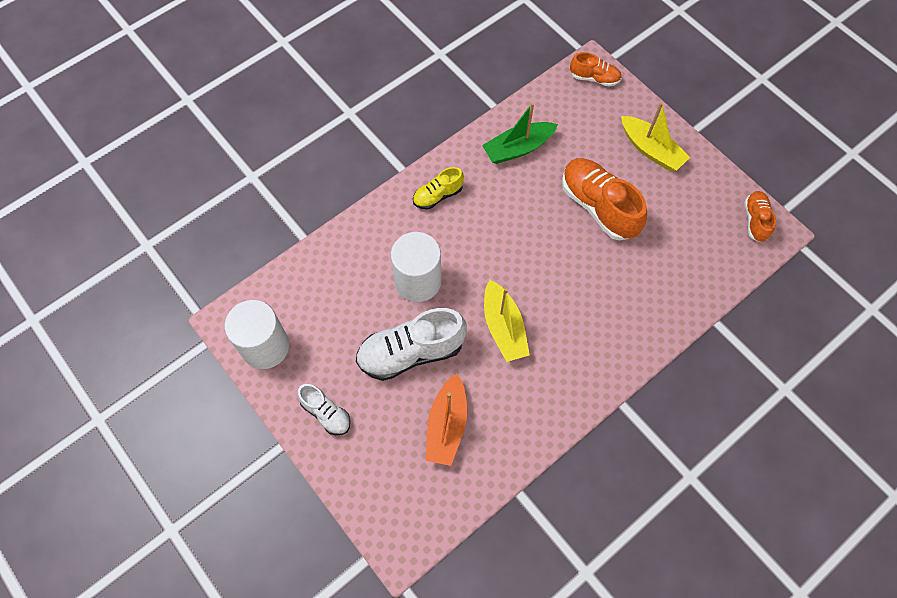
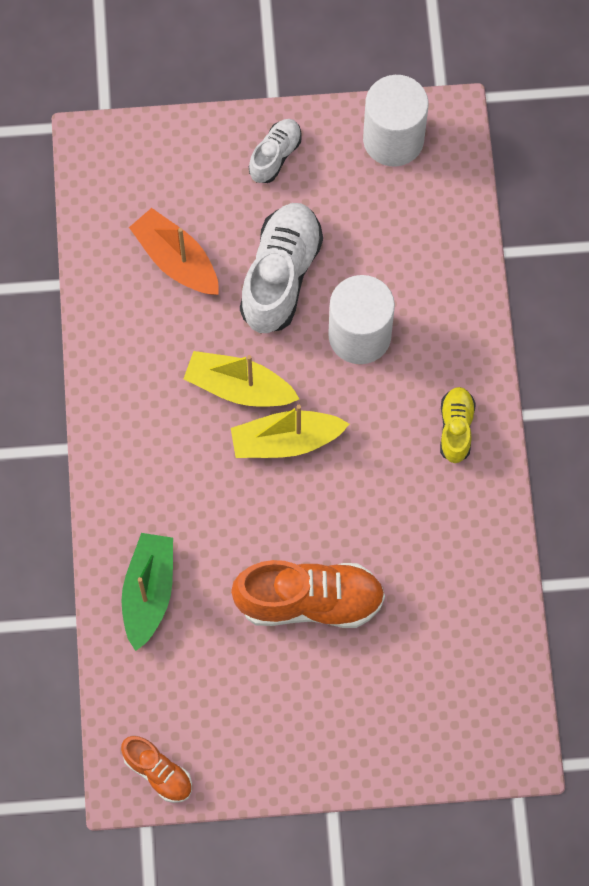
camera: 125 degrees right, 5 degrees up
(326, 413) = (275, 156): white shoe -> white shoe turned 135 degrees clockwise
(518, 148) = (457, 566): green boat -> green boat (148, 592)
(594, 78) = (497, 742): orange shoe -> none
(651, 150) = (341, 727): yellow boat -> yellow boat (286, 441)

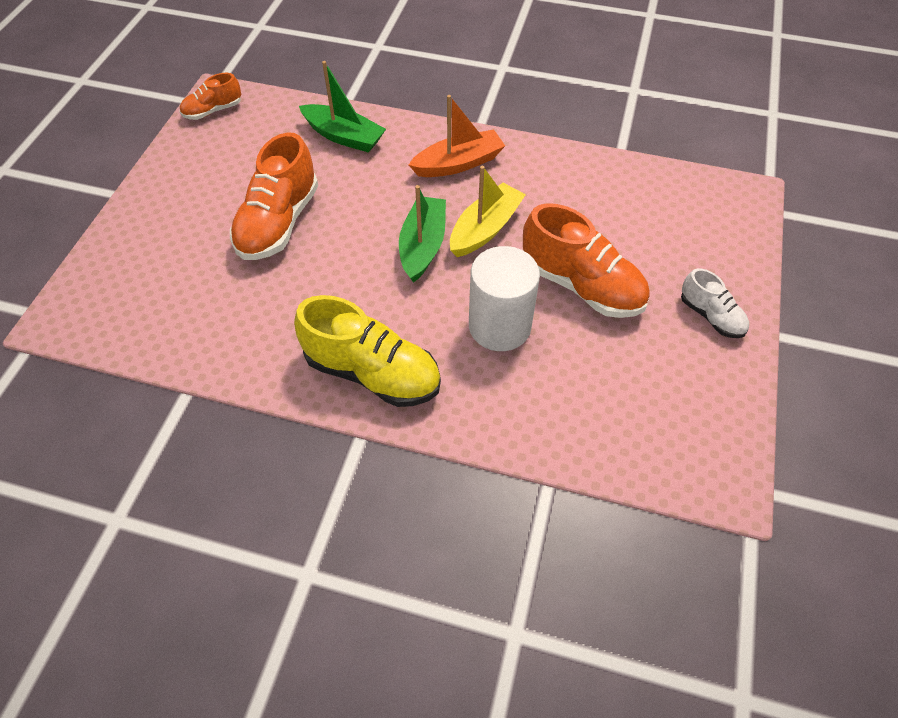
camera: 110 degrees right, 15 degrees down
(176, 260) = (620, 219): orange boat -> orange boat (458, 163)
(281, 276) = (581, 285): white shoe -> orange shoe
(286, 441) = (423, 246): yellow boat -> green boat
(393, 139) = (710, 422): white cylinder -> none
(456, 428) = (372, 373): yellow shoe -> yellow shoe, size x1.83

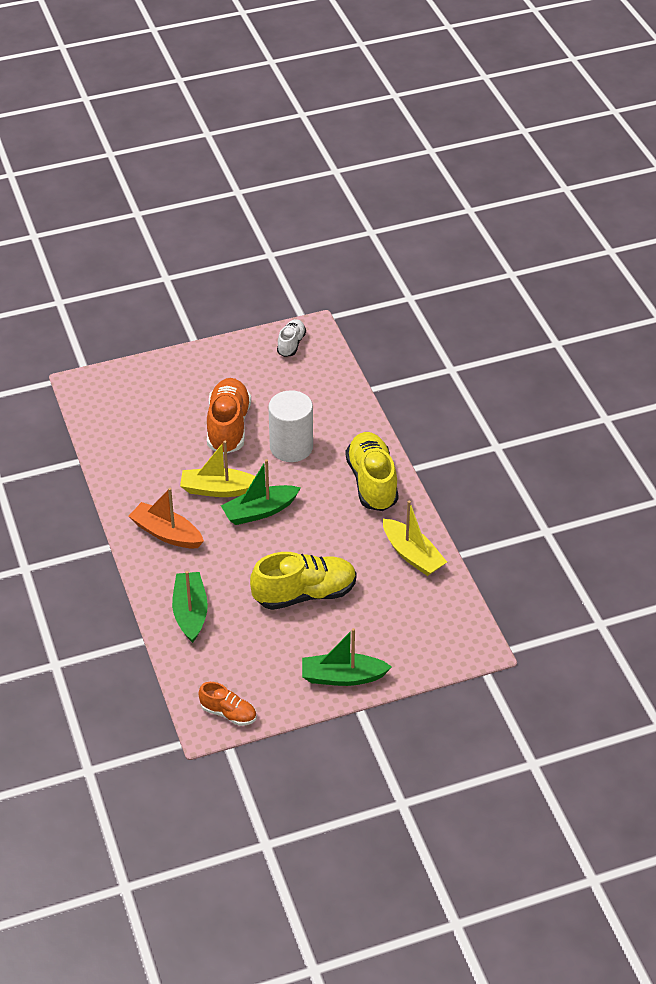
camera: 125 degrees left, 10 degrees down
(157, 198) = (342, 677): none -> green boat
(230, 342) = (412, 555): none -> yellow boat
(278, 223) = (305, 594): orange shoe -> yellow shoe
(711, 316) = (205, 368): white shoe -> white shoe (291, 344)

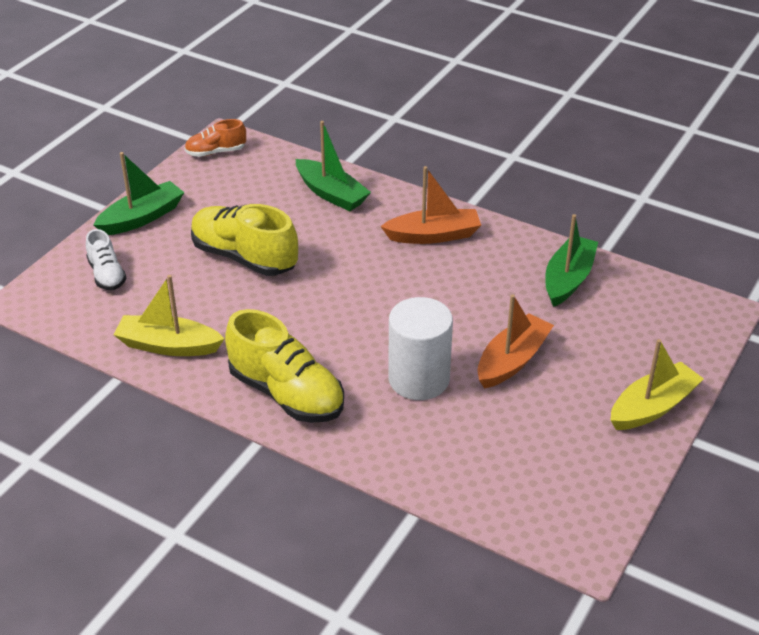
camera: 140 degrees right, 5 degrees down
(218, 490) = (437, 296): yellow boat -> yellow boat (652, 407)
(228, 427) = (512, 360): orange shoe -> orange boat
(260, 511) = (372, 299): green boat -> green boat (568, 279)
(291, 344) = (580, 507): white shoe -> white shoe (107, 275)
(305, 594) = (244, 257): yellow shoe -> yellow shoe turned 90 degrees clockwise

